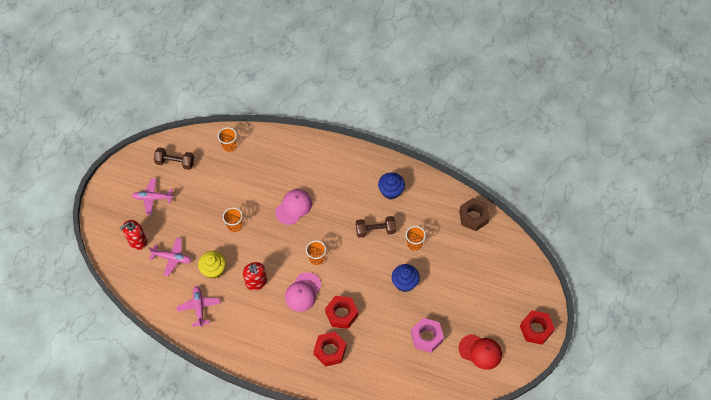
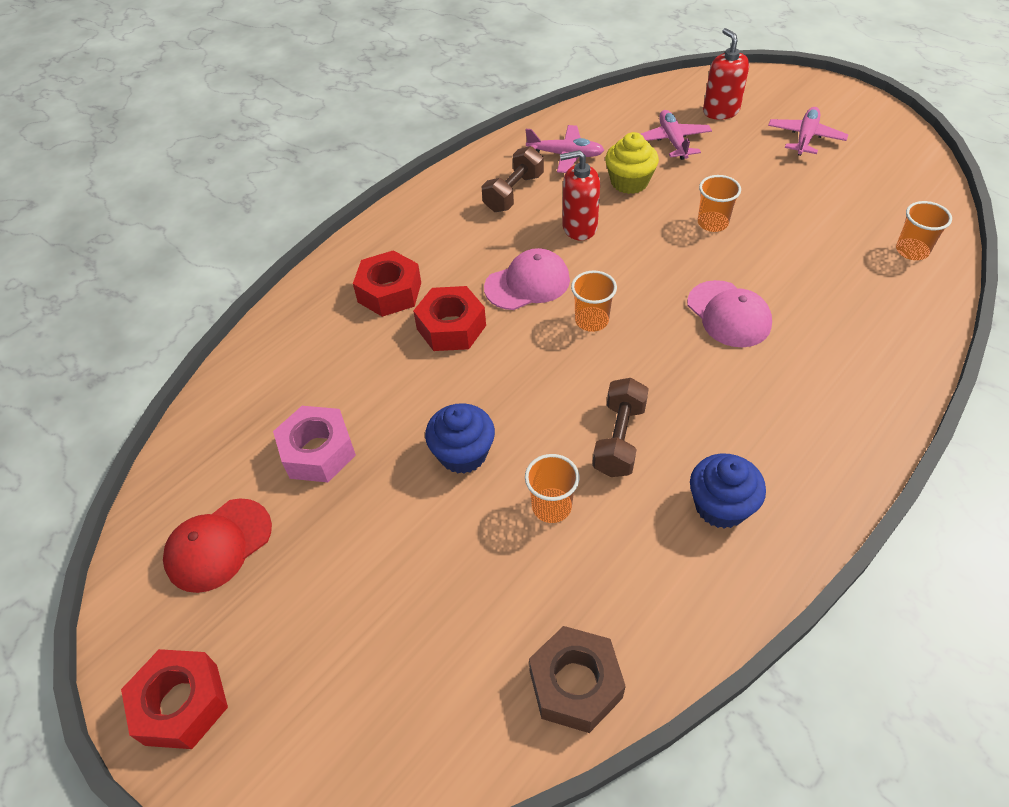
camera: 115 degrees right, 10 degrees down
(172, 258) = (673, 141): pink plane -> pink plane turned 135 degrees clockwise
(175, 162) = (880, 174): brown dumbbell -> brown dumbbell (513, 193)
(303, 292) = (527, 283): pink cap -> pink cap turned 105 degrees clockwise

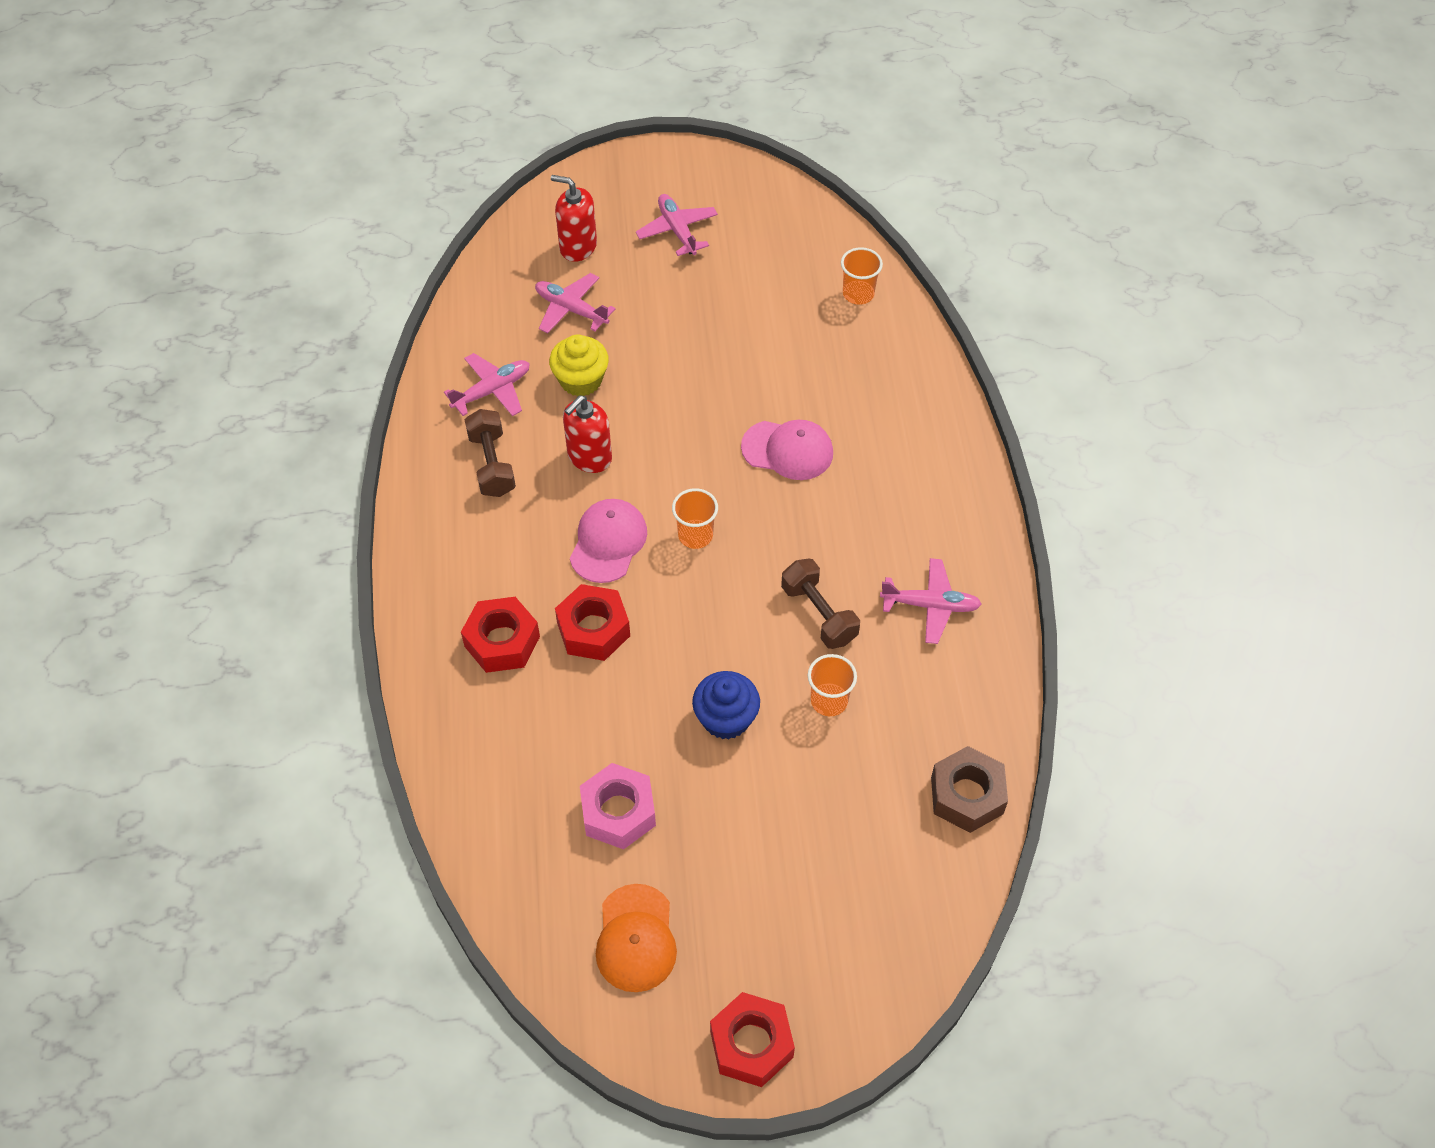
camera: 50 degrees left, 5 degrees up
(218, 545) = (636, 938): red cap -> orange cap
(712, 223) = (691, 373): orange cup -> none
(720, 506) = (930, 605): blue cupcake -> pink plane

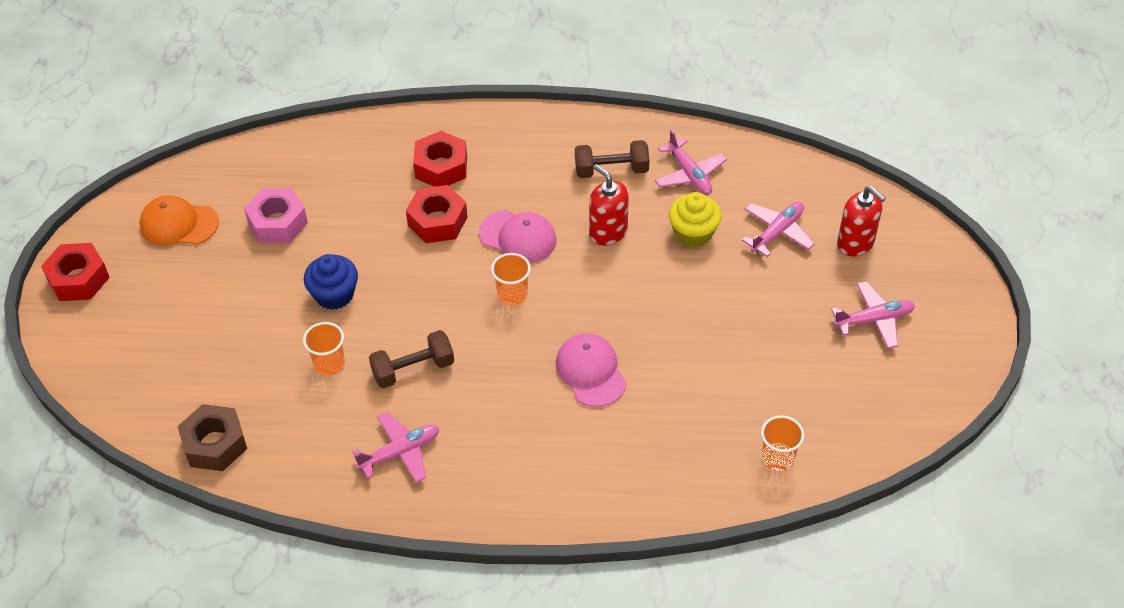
camera: 100 degrees right, 5 degrees down
(578, 247) = (855, 243): red soap dispenser -> red soap dispenser turned 105 degrees clockwise
(787, 450) = (590, 371): pink cap -> pink cap turned 135 degrees clockwise
(930, 605) = (400, 452): pink plane -> pink plane turned 135 degrees counterclockwise

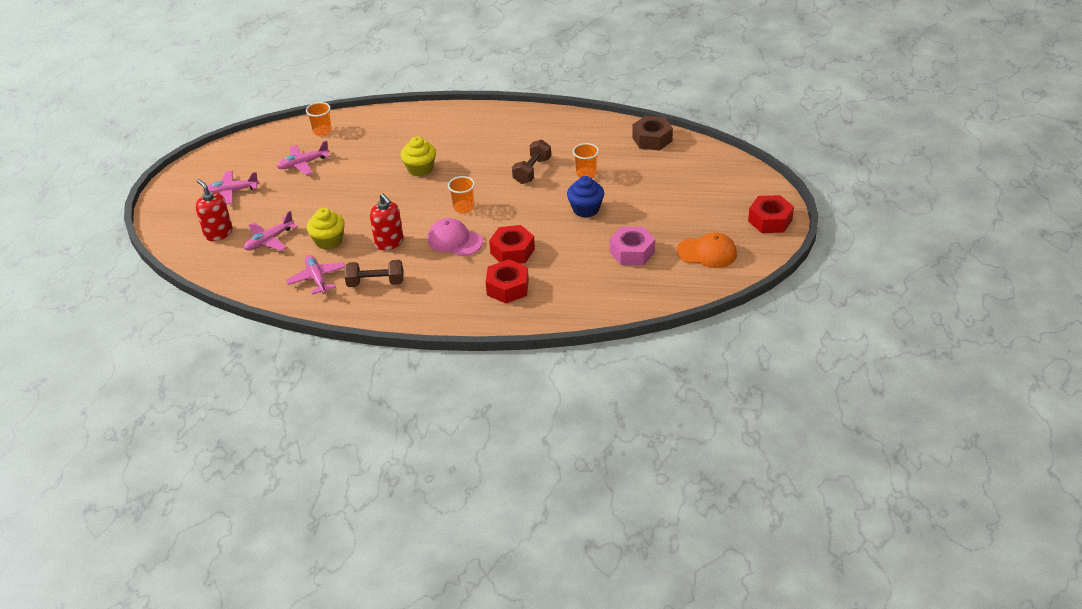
camera: 175 degrees left, 10 degrees down
(400, 452) = (540, 135): pink plane -> pink plane (303, 164)
(413, 369) = (532, 171): brown dumbbell -> brown dumbbell turned 45 degrees counterclockwise
(590, 371) = (420, 169): pink cap -> yellow cupcake

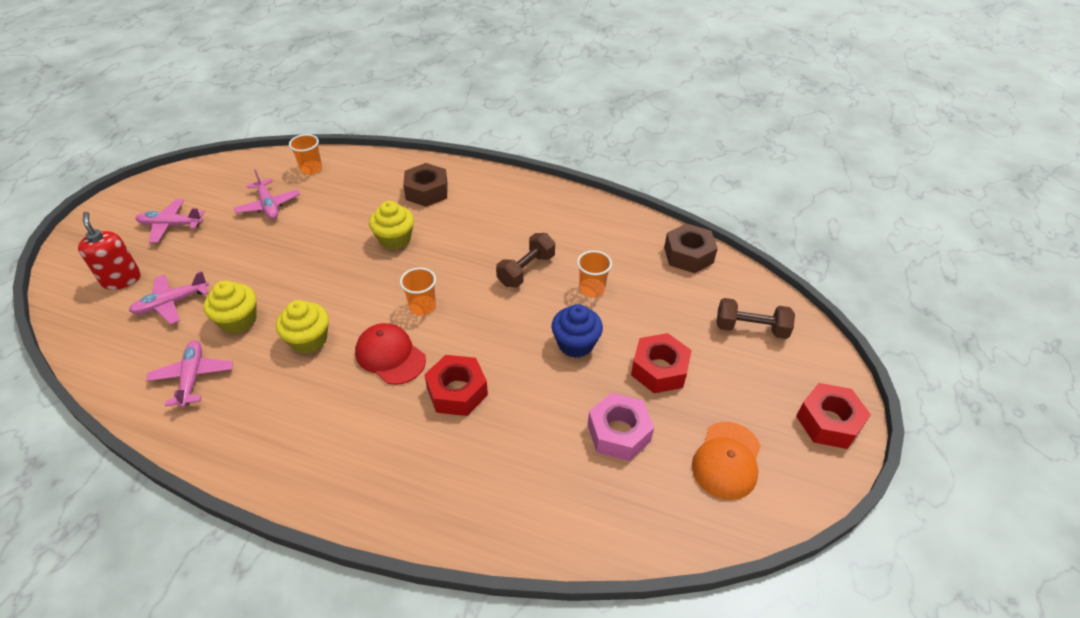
camera: 10 degrees right, 5 degrees up
(303, 164) = (268, 205): pink plane -> pink plane turned 105 degrees counterclockwise
(375, 283) = (260, 402): brown dumbbell -> brown dumbbell (751, 328)
(389, 242) = (309, 340): red soap dispenser -> yellow cupcake
(429, 131) = (426, 191): none -> brown nut
(454, 240) = (390, 356): pink cap -> red cap
(507, 287) = (427, 455): red nut -> red nut (659, 369)
(707, 253) = (727, 460): orange cap -> orange cap turned 90 degrees clockwise

